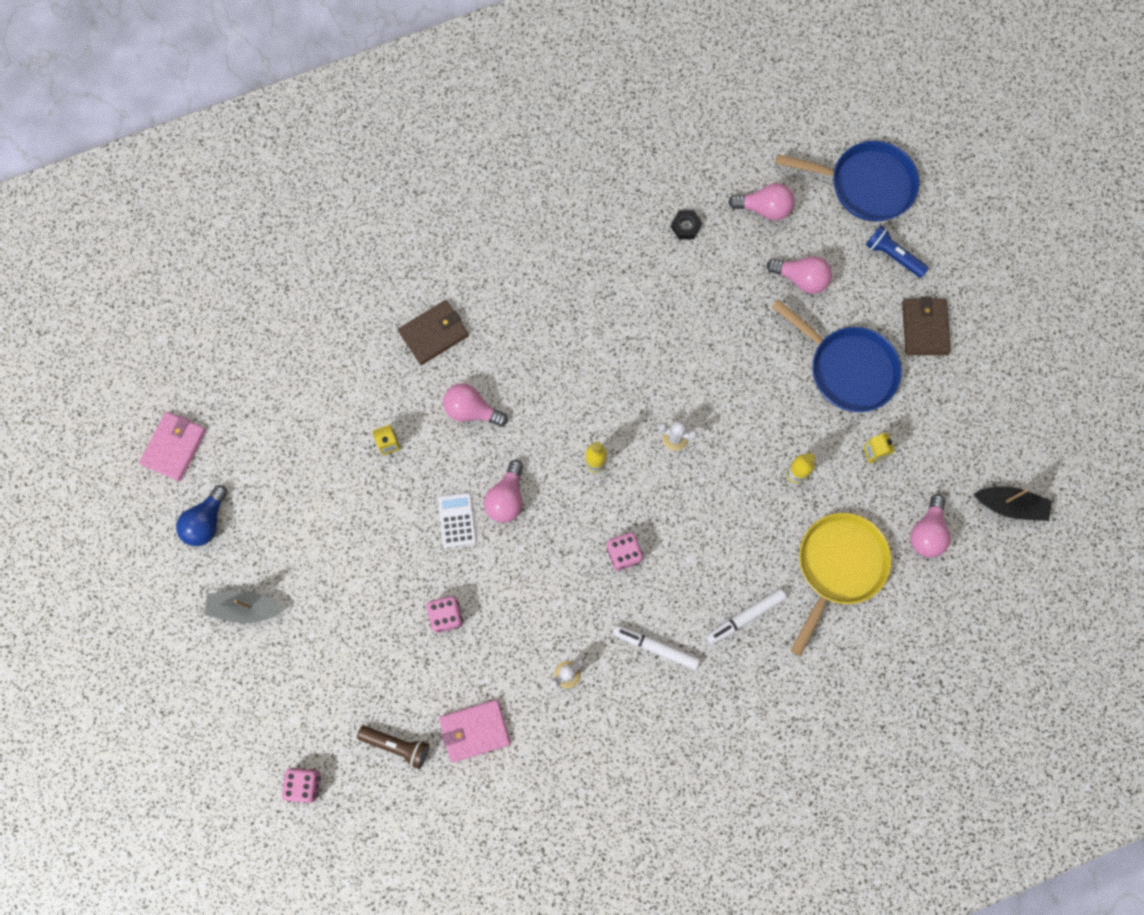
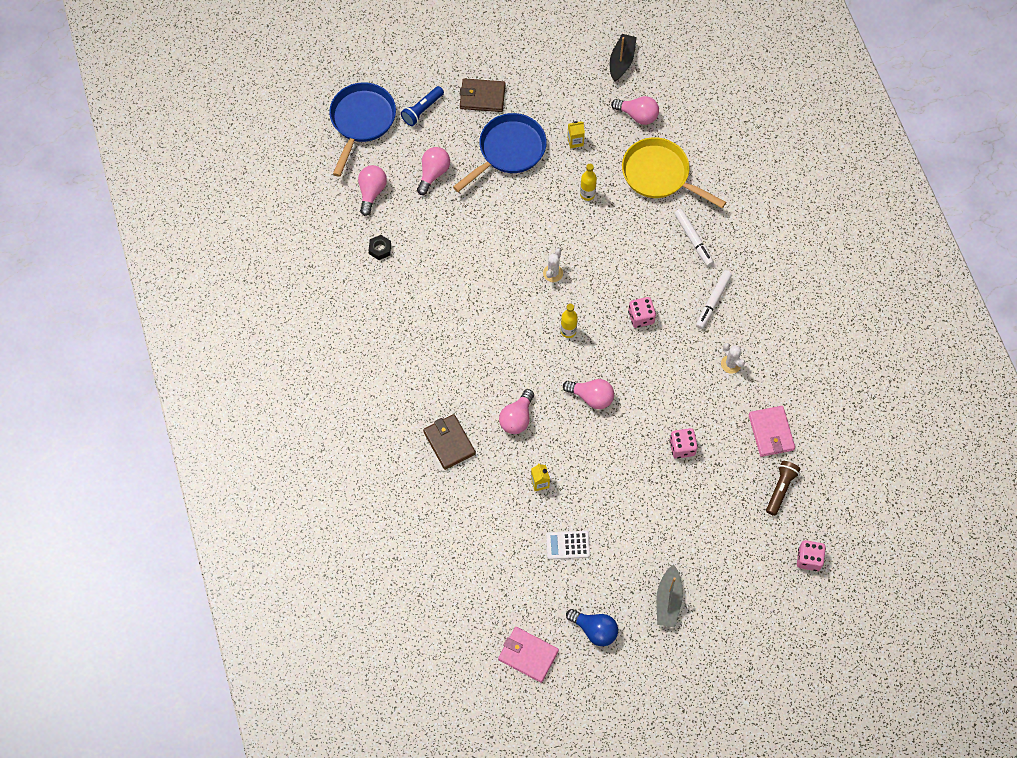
camera: 85 degrees left, 10 degrees down
(457, 520) = (606, 435): white calculator -> white calculator (567, 545)

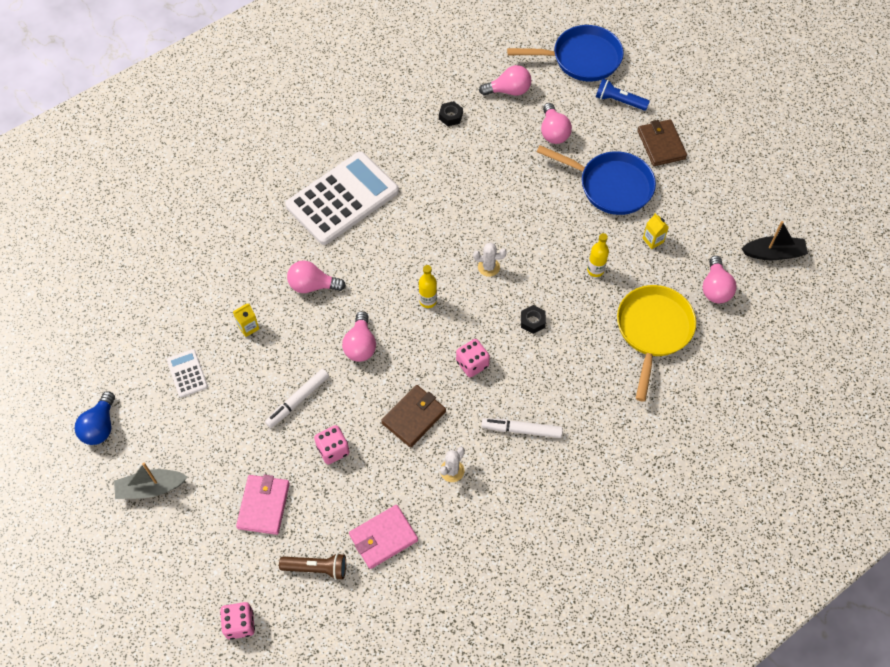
camera: 70 degrees right, 5 degrees down
(433, 173) = (553, 132): pink light bulb -> pink light bulb turned 75 degrees clockwise
(434, 367) = (342, 199): none -> white calculator
(449, 443) = (266, 236): brown wallet -> brown wallet (414, 417)
(528, 655) = (59, 373): pink wallet -> pink wallet (264, 505)
(618, 258) = (532, 321): none -> black nut
(693, 239) = (589, 387): white marker -> white marker (297, 400)

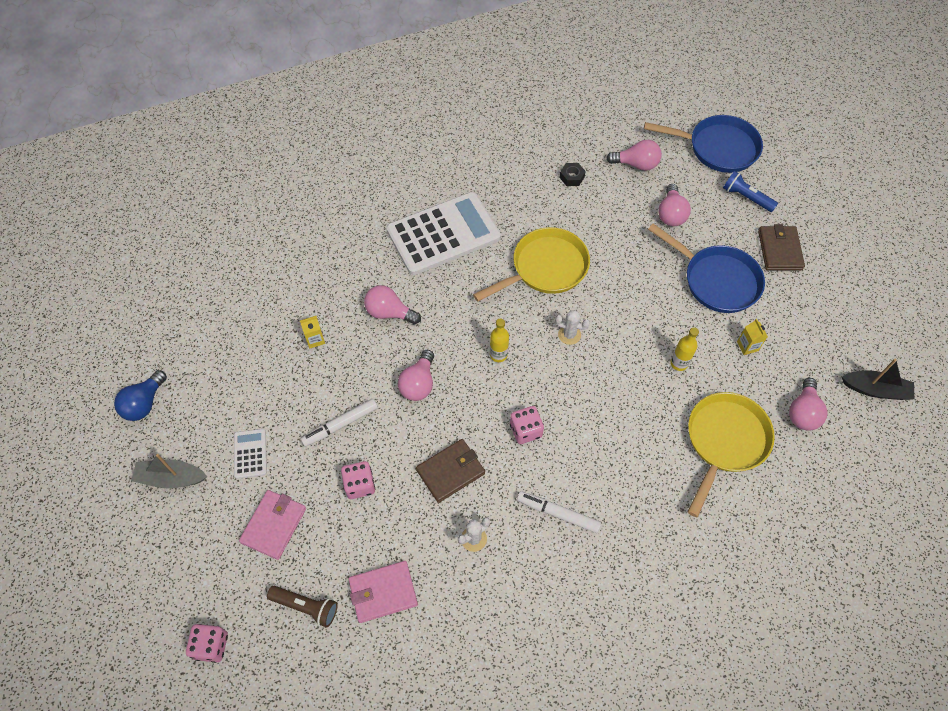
camera: 15 degrees right, 0 degrees up
(187, 373) = (243, 371): white calculator -> white calculator (250, 453)
(449, 210) = (545, 268): none -> yellow pan
(532, 321) = (599, 401): black nut -> none

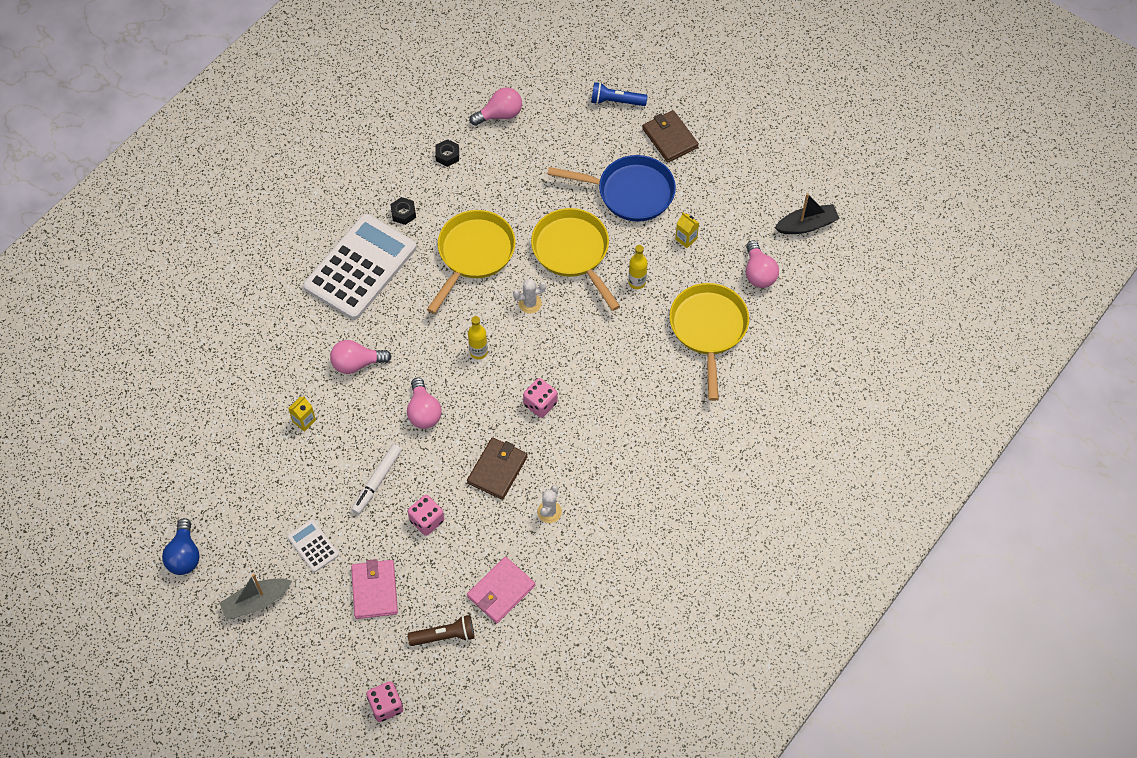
camera: 30 degrees left, 0 degrees up
(506, 207) = (403, 213): none -> black nut
(558, 513) = (606, 456): white marker -> none
(634, 308) = (573, 252): none -> yellow pan
(671, 214) = (557, 149): pink light bulb -> none
(718, 148) = (566, 64): blue pan -> none

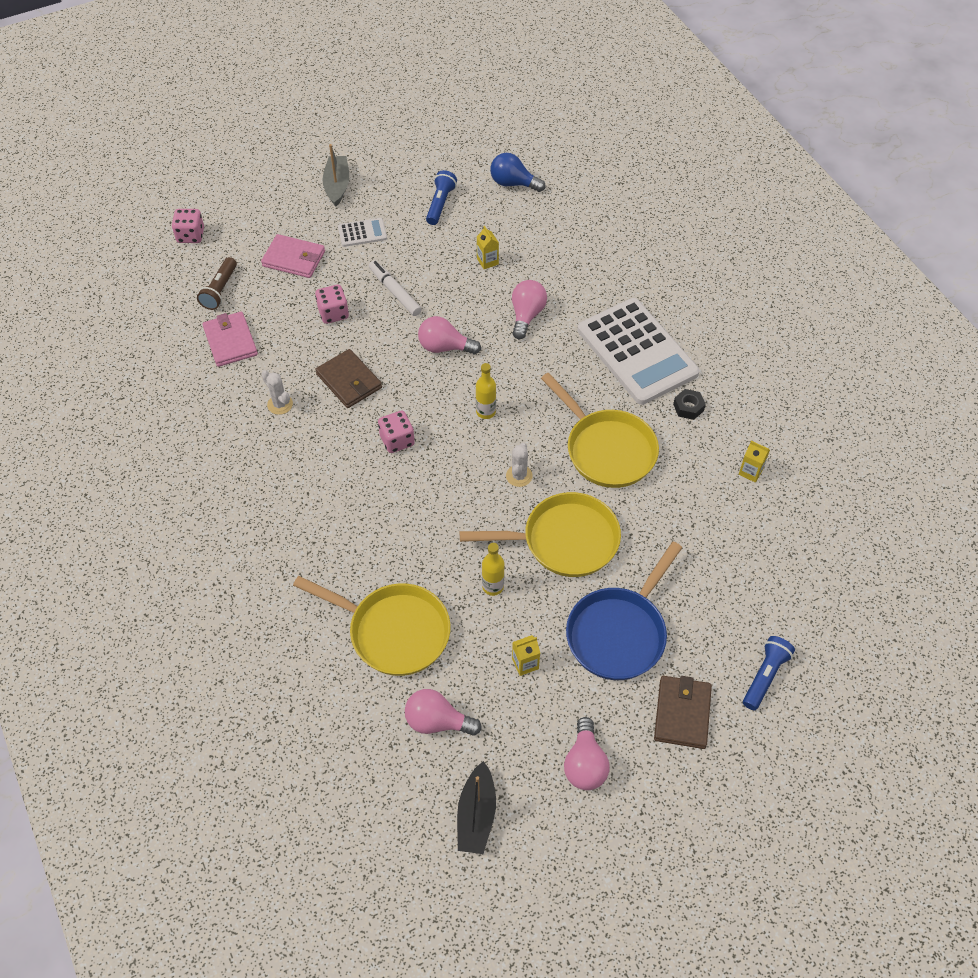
camera: 115 degrees right, 5 degrees down
(184, 555) = (408, 156): blue light bulb -> blue light bulb (513, 183)
(243, 494) = (440, 204): none -> blue flashlight
(447, 155) = (750, 472): black nut -> yellow carton
(500, 115) = (790, 543): pink light bulb -> pink light bulb (584, 764)
(670, 138) = (682, 713): brown wallet -> brown wallet turned 75 degrees counterclockwise

